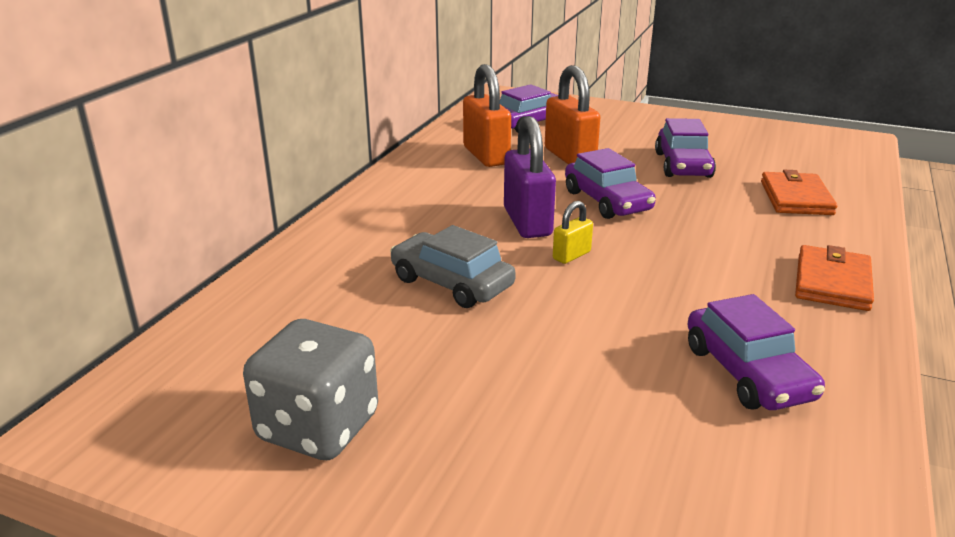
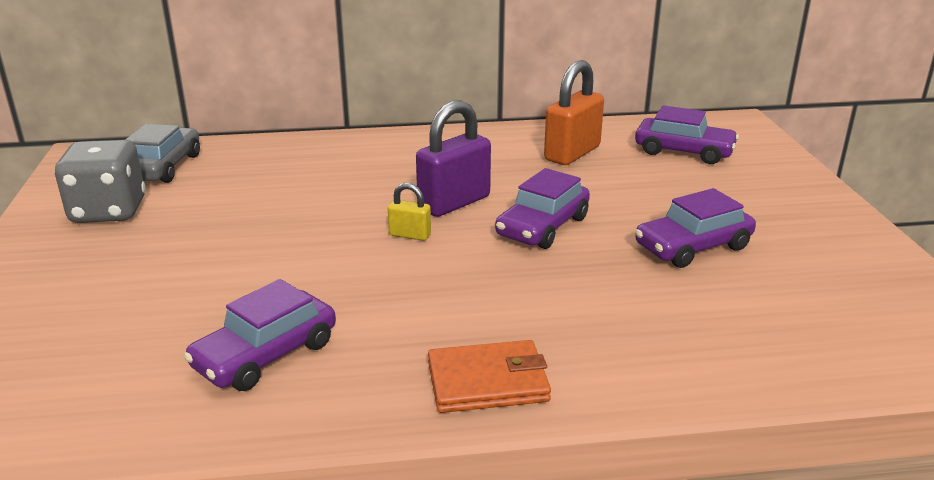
camera: 60 degrees right, 0 degrees up
(451, 283) = (318, 201): grey car -> grey car (163, 167)
(569, 157) = (625, 187): orange padlock -> none
(796, 198) = (695, 330): orange wallet -> none

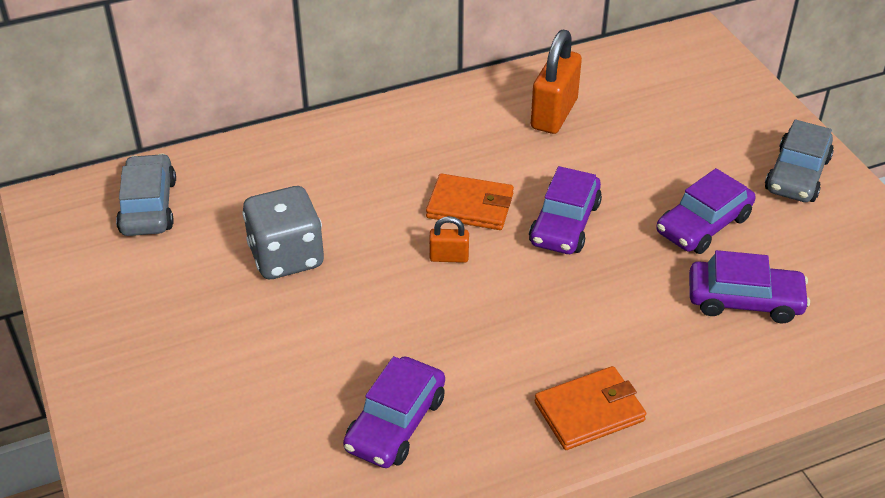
camera: 15 degrees left, 15 degrees up
(108, 211) = (136, 280): grey dice -> grey dice (286, 257)
(410, 235) = (449, 257): yellow padlock -> orange padlock
(454, 203) = (470, 206): purple padlock -> orange wallet
(684, 151) = (658, 93): purple car -> purple car (744, 300)
(814, 223) = (797, 175): none -> grey car

